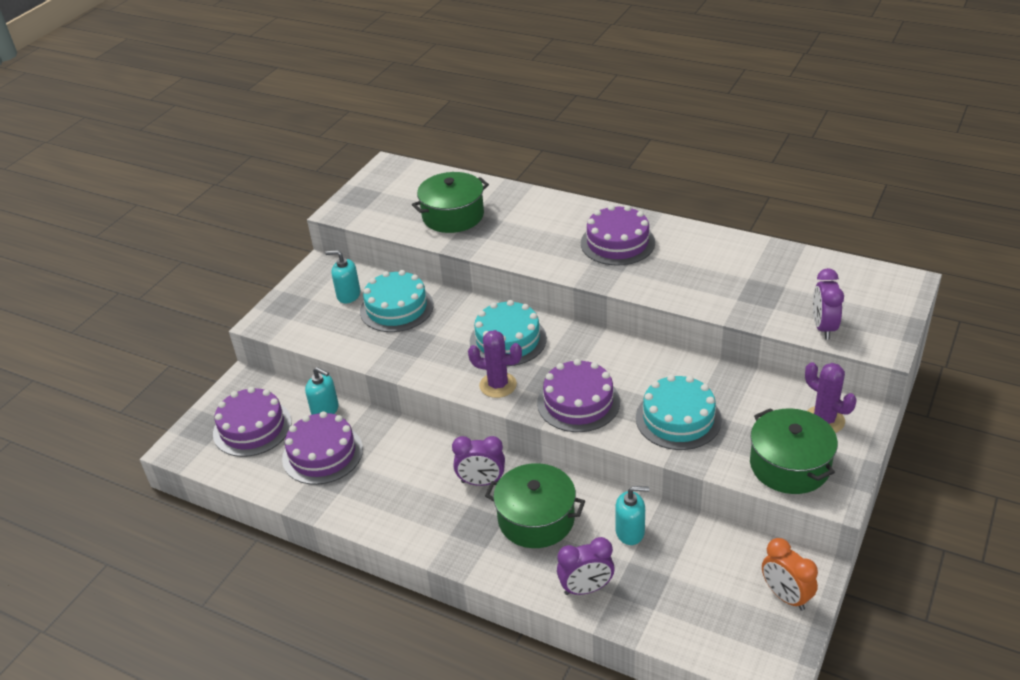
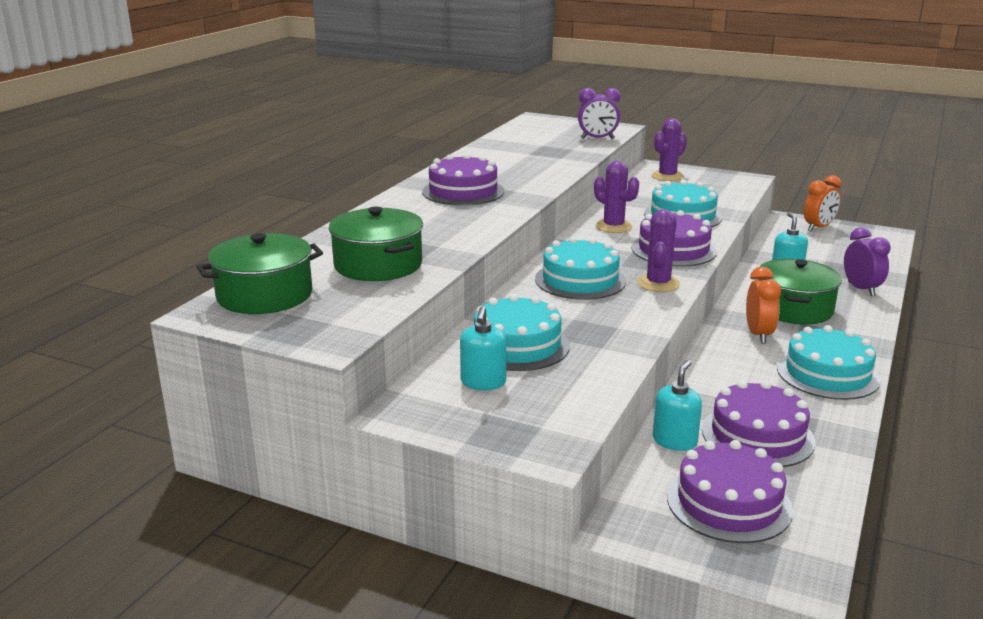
camera: 95 degrees left, 15 degrees down
(404, 515) = (827, 374): none -> turquoise cake
(481, 482) = (758, 334): purple clock -> orange clock
(640, 366) = (613, 226): none -> purple cactus
(789, 465) = (722, 187): green pot -> green pot (265, 295)

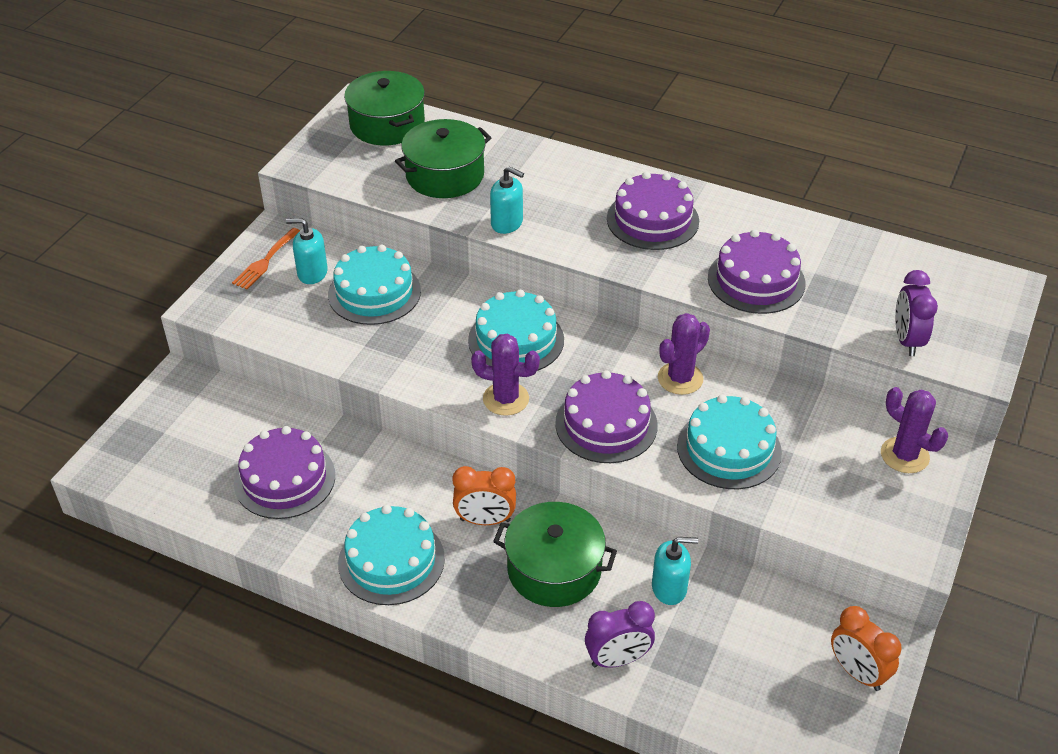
camera: 90 degrees right, 20 degrees up
(459, 415) = (265, 261): none -> orange fork
(674, 441) = (285, 422): turquoise soap dispenser -> turquoise soap dispenser (507, 223)
(728, 503) = (193, 442): purple cake -> purple cake (756, 280)

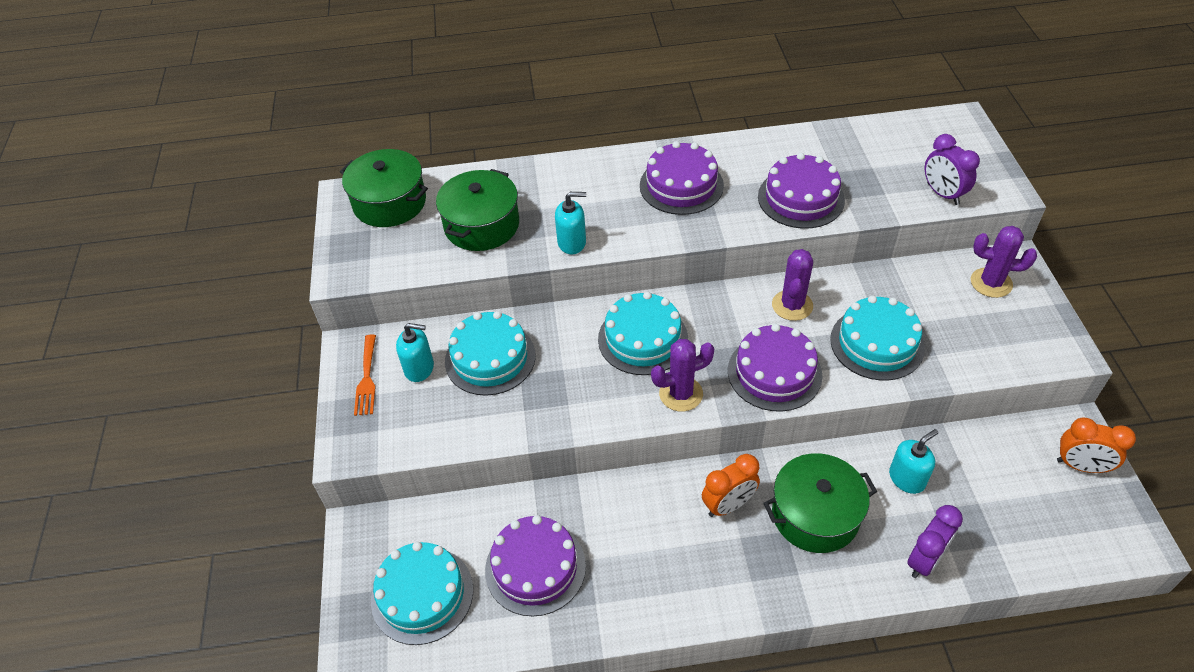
camera: 30 degrees left, 5 degrees up
(312, 273) = (419, 368): turquoise soap dispenser -> turquoise soap dispenser turned 150 degrees counterclockwise
(391, 560) = (687, 586): turquoise cake -> turquoise cake (422, 594)

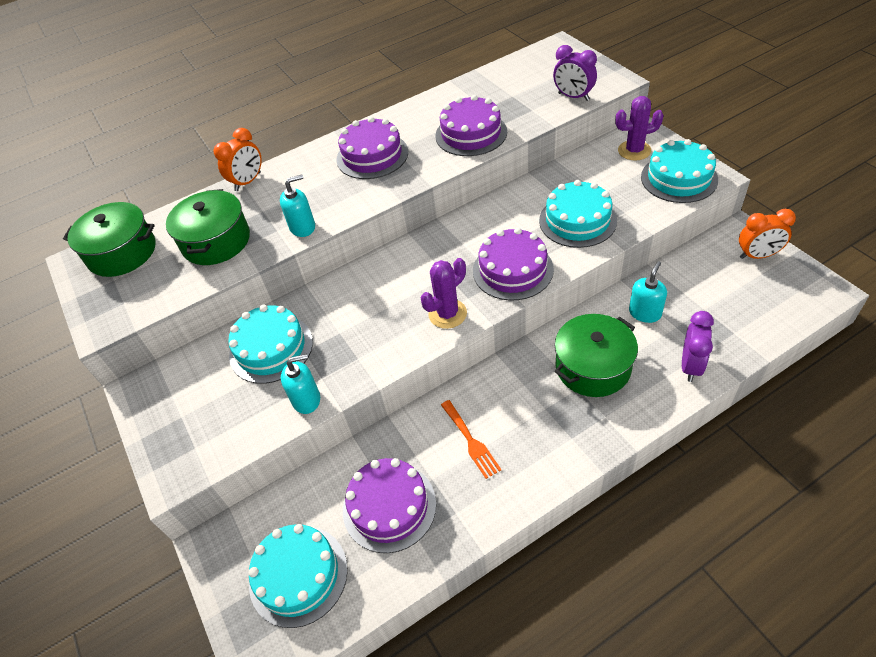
camera: 20 degrees left, 0 degrees up
(367, 379) = (164, 409): orange fork -> orange fork (471, 441)
(419, 368) = (210, 381): turquoise soap dispenser -> turquoise soap dispenser (306, 399)
(643, 339) = (395, 284): turquoise cake -> turquoise cake (679, 178)
(728, 505) = (523, 388): orange clock -> orange clock (248, 182)
(792, 305) = (499, 217): purple cactus -> none

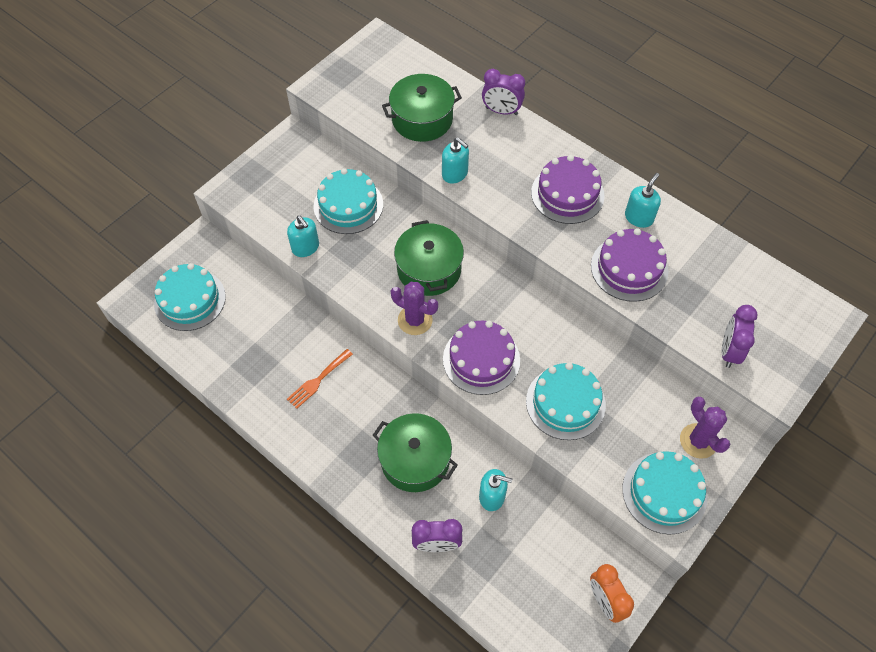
camera: 65 degrees right, 10 degrees up
(122, 252) = (393, 62): green pot -> green pot (429, 269)
(248, 182) = (501, 111): orange clock -> purple clock
(389, 506) = (251, 339): purple cake -> none
(421, 119) = (639, 217): none -> turquoise soap dispenser

